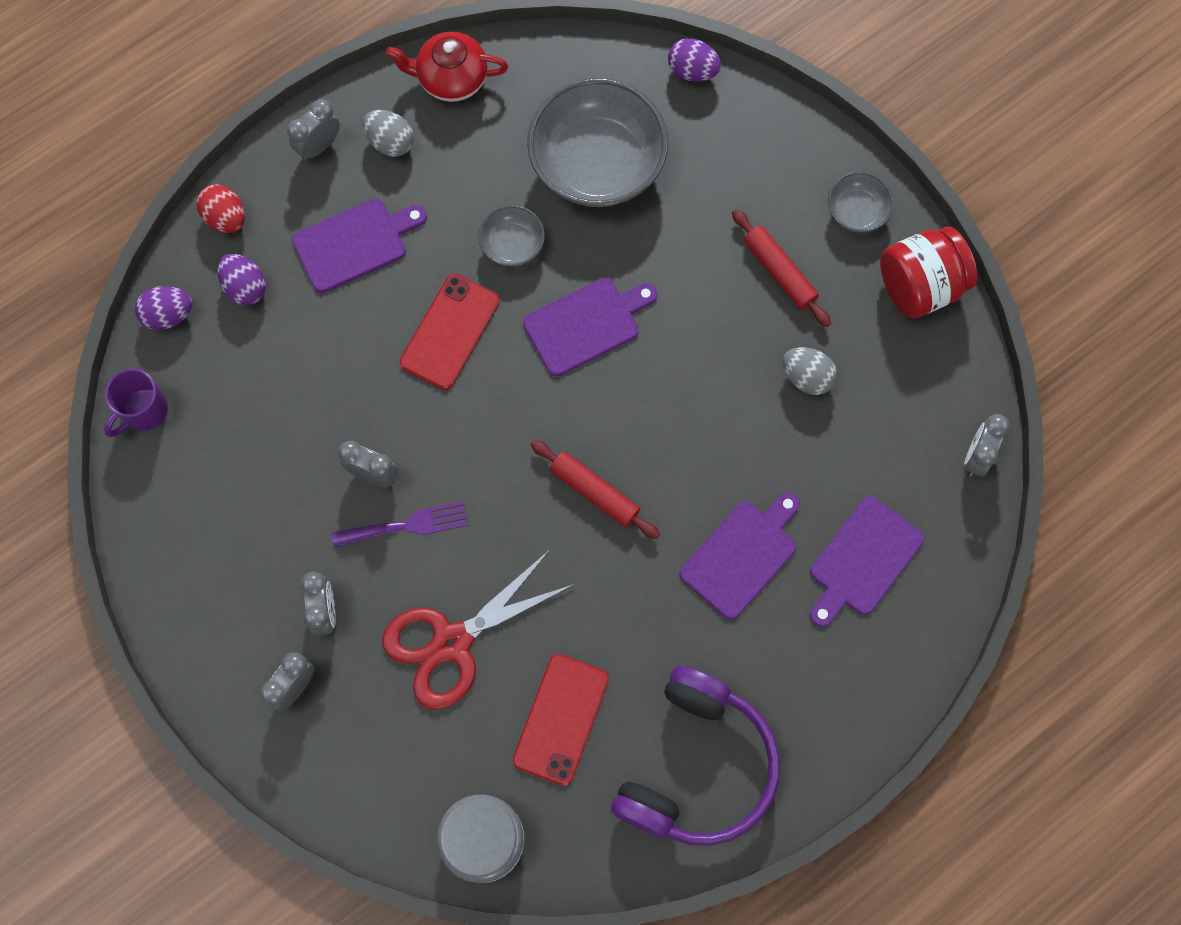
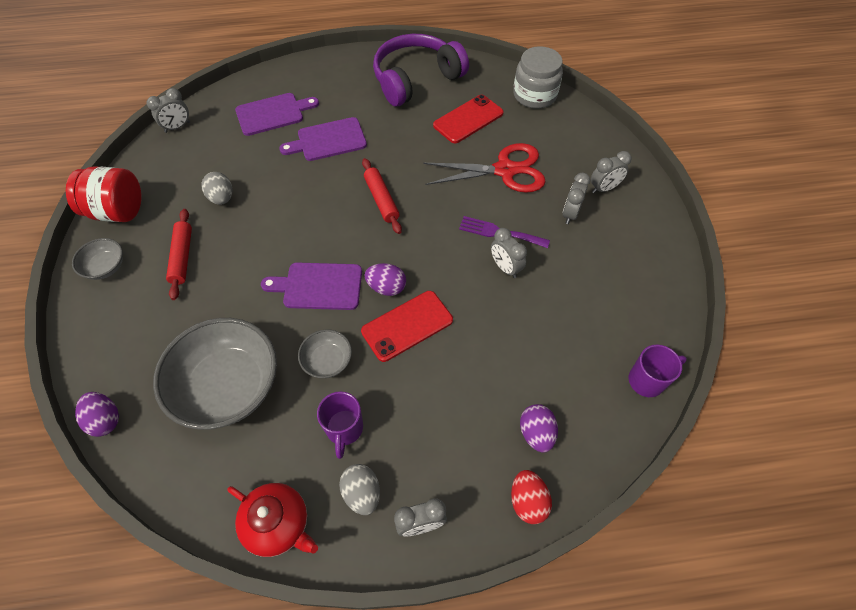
camera: 150 degrees left, 15 degrees down
(169, 315) = (605, 443): purple egg -> purple egg (386, 287)
(355, 243) = (437, 423): purple cutting board -> none
(446, 188) = (344, 429): none -> purple mug

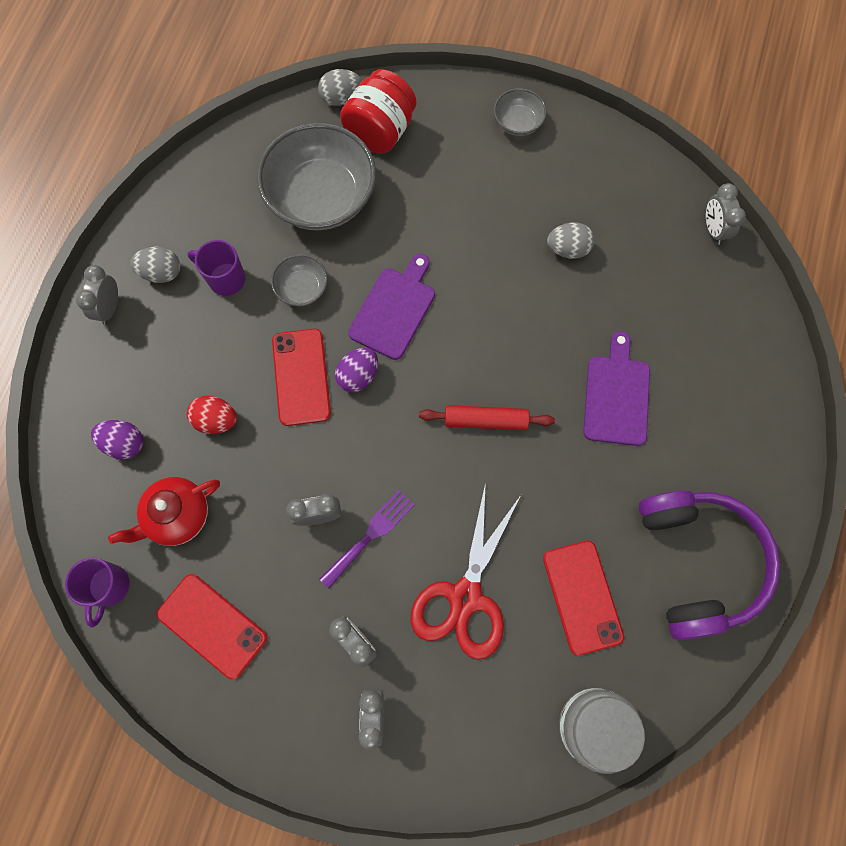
camera: 115 degrees right, 15 degrees up
(105, 420) = (341, 98): purple egg -> grey egg
(117, 211) = (594, 144): red jar -> red jar (380, 131)
(182, 257) = (497, 192): red rolling pin -> none
(273, 113) = (696, 345): purple cutting board -> none
(278, 524) = (175, 203): red teapot -> red teapot (177, 516)
(527, 501) = (74, 403): red egg -> red egg (216, 420)
(621, 298) = (212, 626): none -> red phone

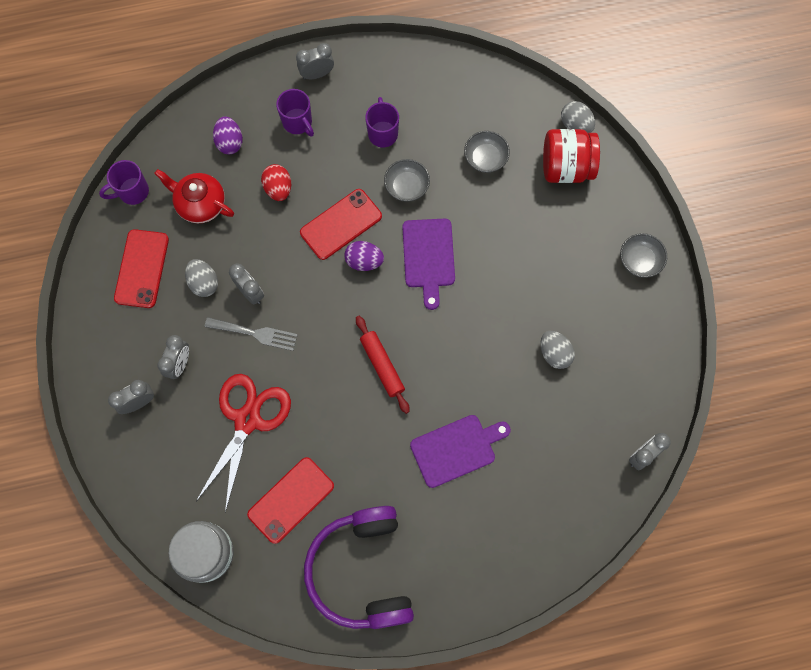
camera: 60 degrees right, 0 degrees up
(152, 358) = (298, 122): none -> purple mug
(162, 273) = (362, 90): grey egg -> grey egg (204, 283)
(321, 197) = (485, 158): grey bowl -> grey bowl, size x0.47
(370, 535) = (255, 333): purple fork -> grey fork
(394, 309) = (428, 257): purple cutting board -> purple cutting board turned 90 degrees clockwise
(465, 597) = (247, 420): red scissors -> red scissors turned 120 degrees clockwise
(698, 562) = (362, 571): purple headphones -> purple headphones turned 120 degrees clockwise

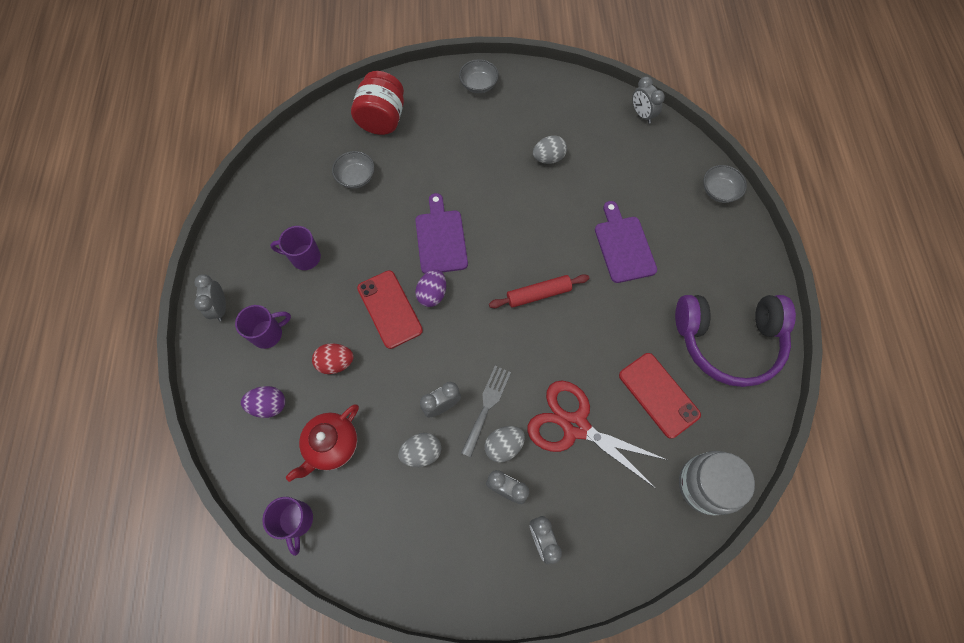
camera: 80 degrees left, 5 degrees down
(141, 268) = (390, 520): red phone -> none
(406, 186) = (366, 245): grey bowl -> grey bowl (719, 191)
(428, 257) = (440, 238): purple cutting board -> purple cutting board turned 105 degrees counterclockwise
(575, 125) = (344, 105): grey egg -> grey egg (504, 446)

